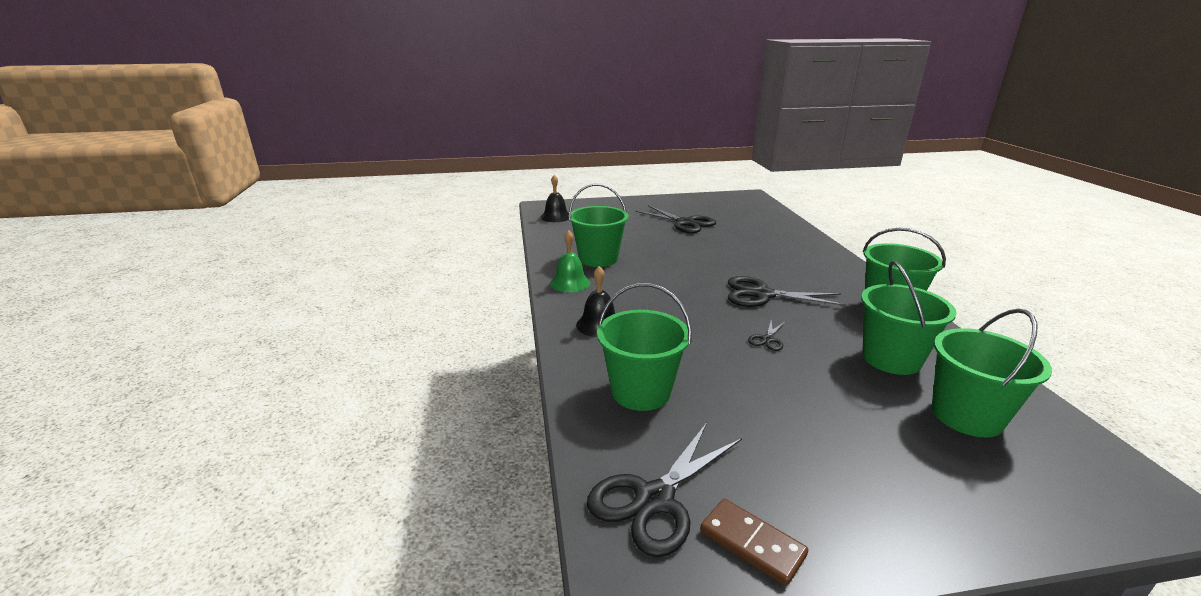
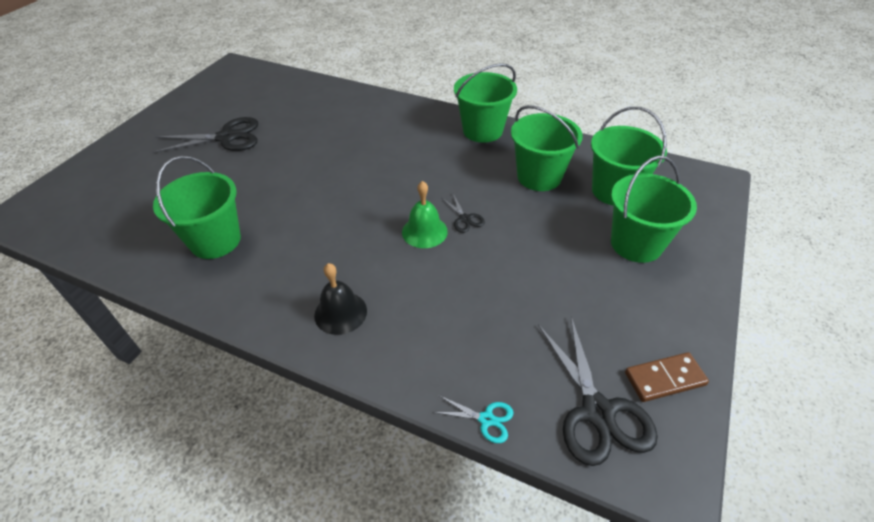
camera: 55 degrees left, 20 degrees up
(556, 217) = (66, 219): black bell -> none
(570, 283) = (237, 291): green bell -> green bell (424, 231)
(578, 430) = (486, 419): none -> turquoise scissors
(641, 392) = (467, 342): green bucket -> green bucket (636, 244)
(762, 295) = (403, 178): black scissors -> none

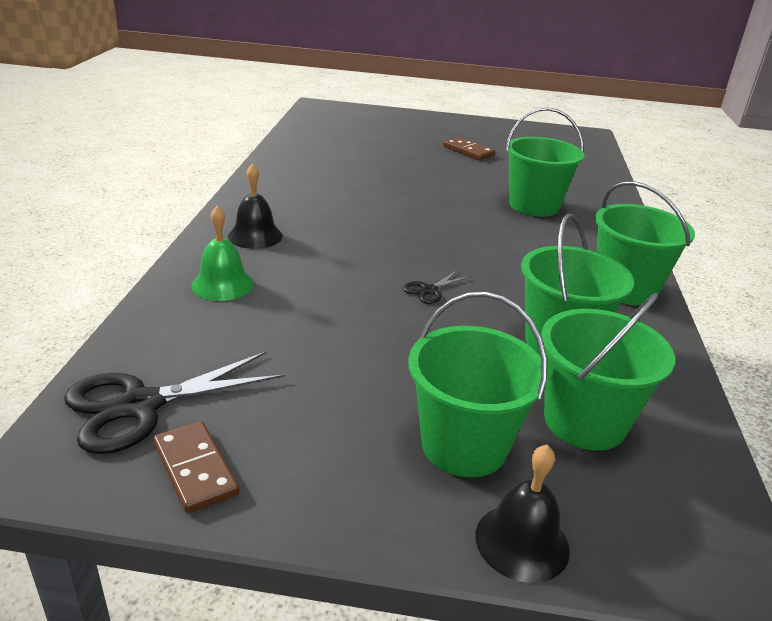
camera: 70 degrees right, 15 degrees down
(215, 241) = (324, 171): green bucket -> green bucket (534, 206)
(227, 137) = (468, 151): black scissors -> brown domino
(424, 231) = (392, 266): green bell -> green bell (222, 284)
(486, 419) = (131, 327): turquoise scissors -> none
(707, 241) = (522, 542): none -> black bell

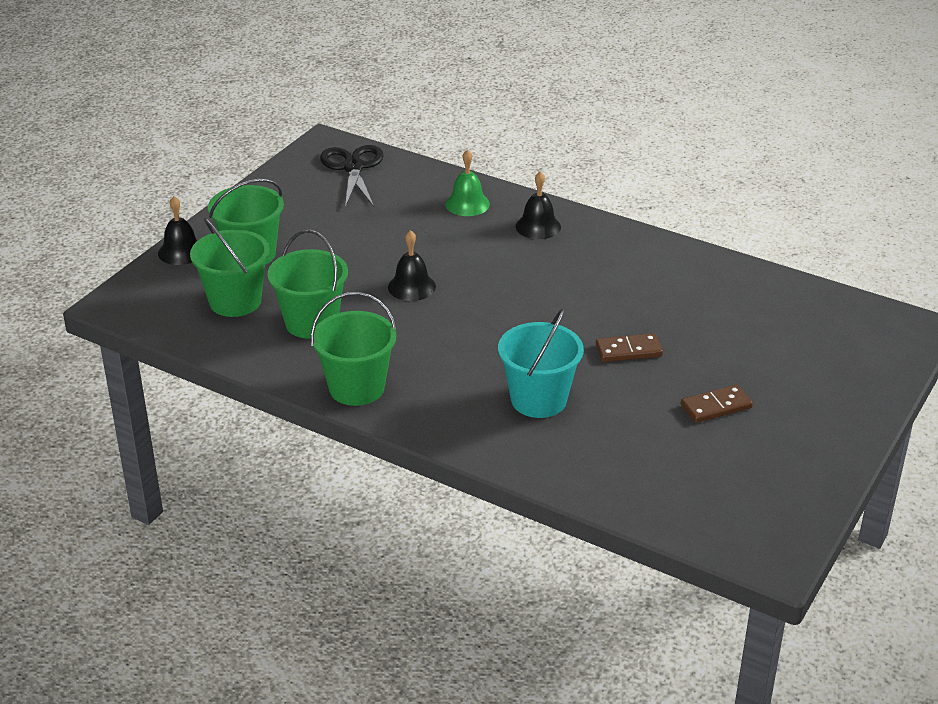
camera: 115 degrees right, 5 degrees up
(195, 469) = (295, 178): brown domino -> brown domino (628, 350)
(429, 290) = (411, 287): black scissors -> black bell
(534, 206) = (538, 400): green bucket -> turquoise bucket

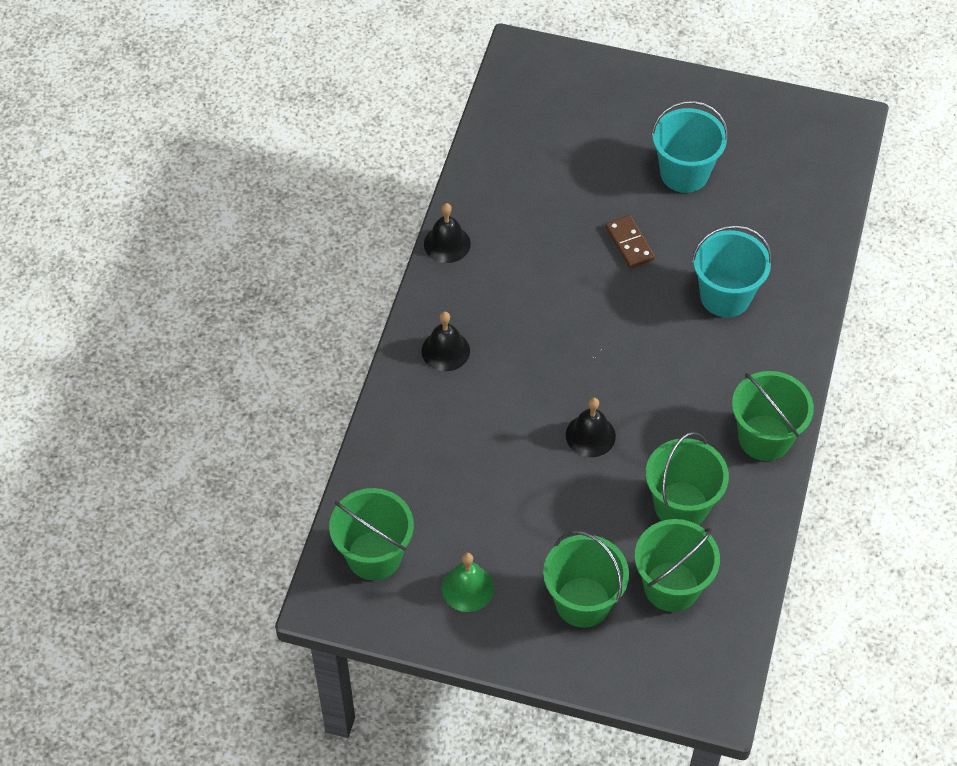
camera: 105 degrees left, 20 degrees up
(181, 251) = (601, 674): black bell -> black bell (447, 243)
(353, 167) = (374, 555): black scissors -> green bucket
(467, 204) = (420, 423): green bell -> green bell (467, 588)
(716, 406) = (684, 173): brown domino -> turquoise bucket

